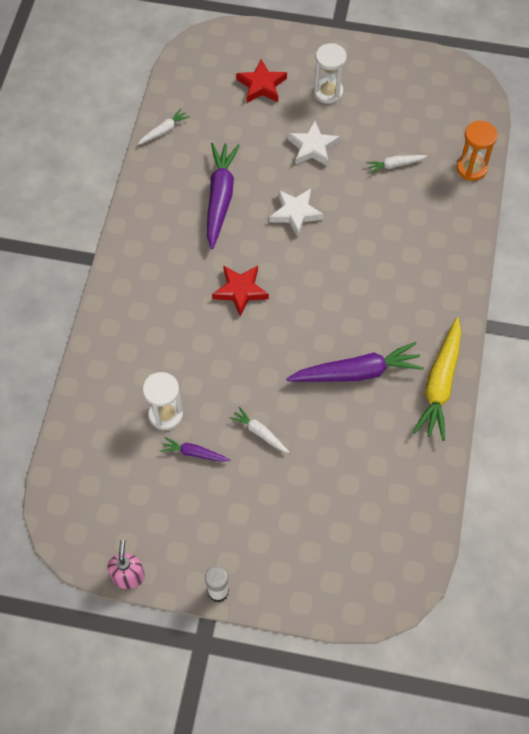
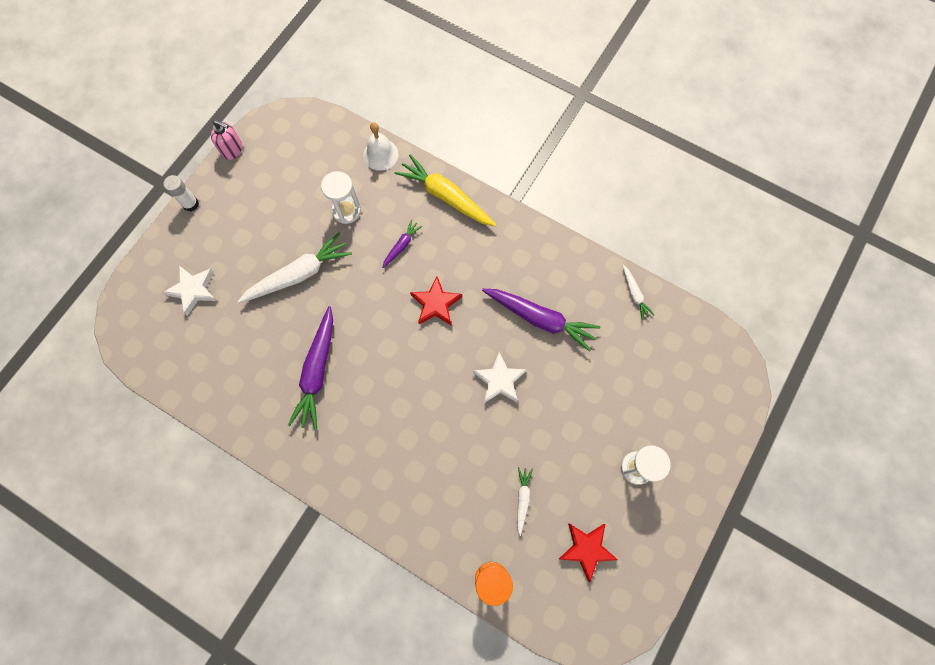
camera: 110 degrees right, 10 degrees up
(81, 405) = (380, 154): none -> white bell
(194, 453) = (304, 221): purple carrot -> purple carrot (401, 246)
(260, 433) = (299, 274): white carrot -> white carrot, size x2.00
(261, 85) = (664, 403): red star -> red star (586, 549)
(312, 147) = (571, 425): white star -> white star (193, 290)
(440, 384) = (274, 438): yellow carrot -> yellow carrot (445, 196)

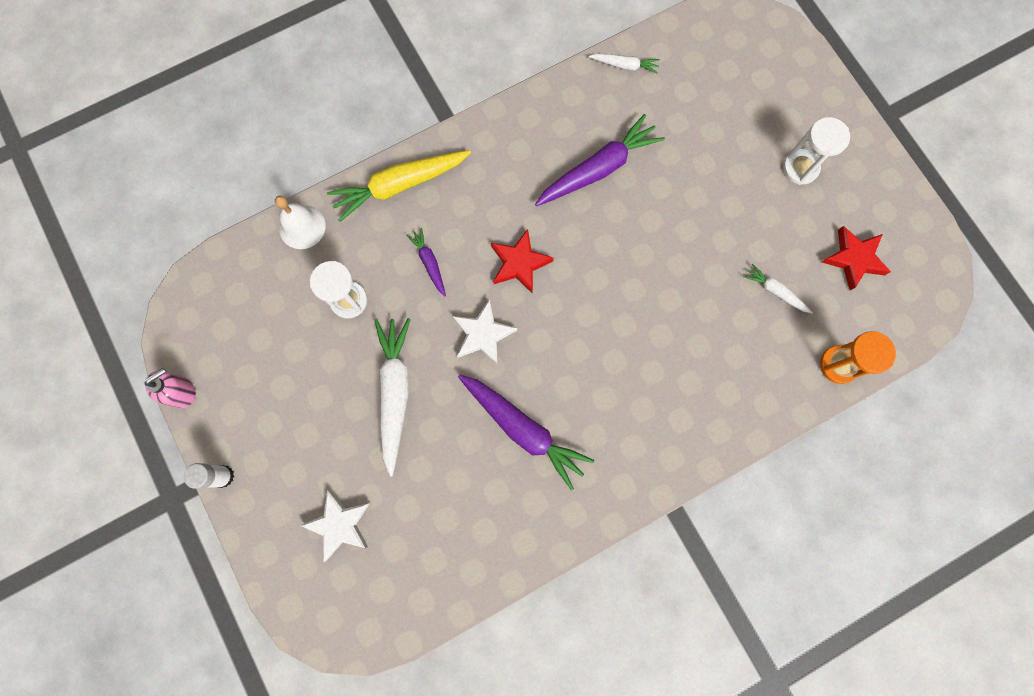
camera: 60 degrees left, 5 degrees up
(499, 380) = (641, 245): white star -> white star (483, 334)

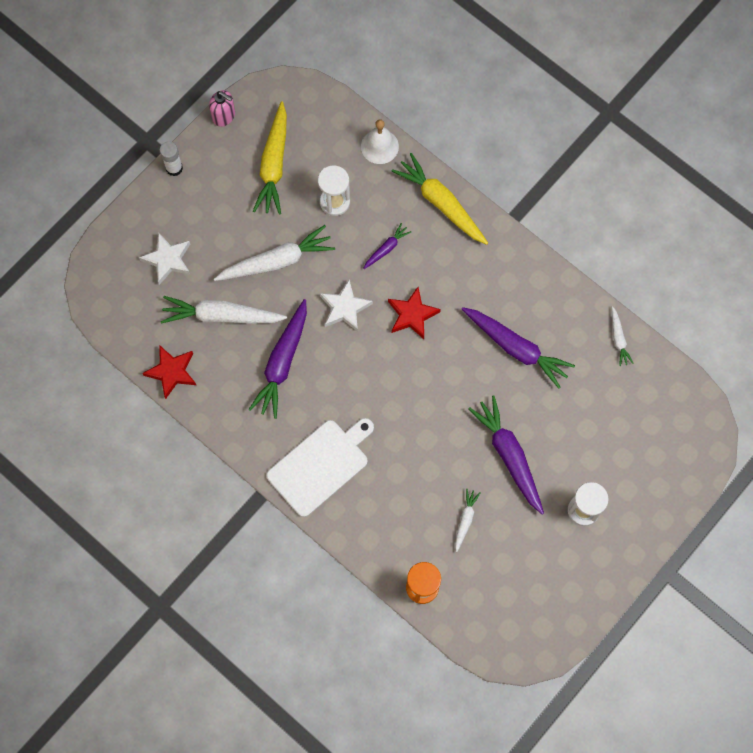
camera: 70 degrees right, 5 degrees down
(272, 354) = (274, 165): none -> yellow carrot
(438, 482) = (221, 316): none -> white carrot
(662, 428) = (320, 465): none -> white cutting board
(717, 220) = (509, 456): none -> purple carrot
(853, 259) = (519, 576): red star -> red star (172, 372)

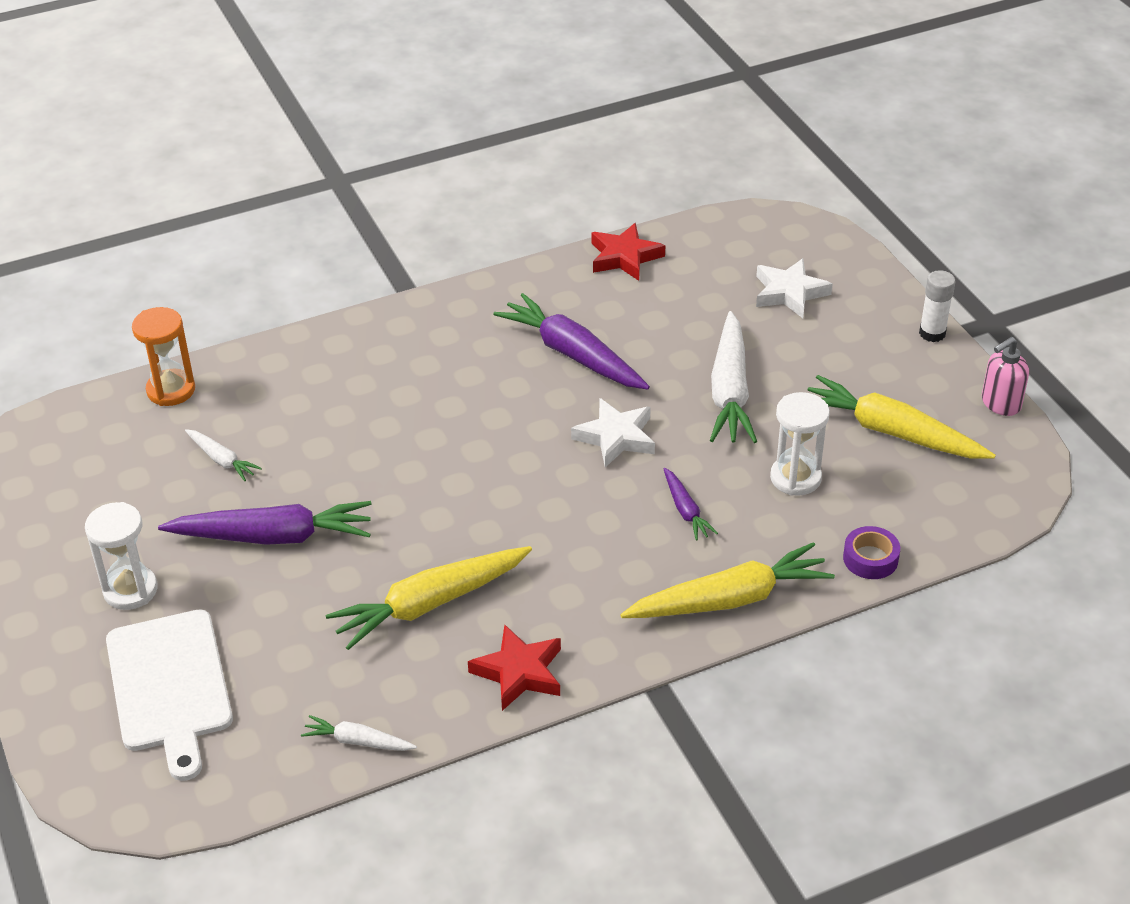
camera: 115 degrees right, 30 degrees down
(221, 316) = (677, 318): white carrot -> none
(320, 465) = (405, 348): white cutting board -> white cutting board (169, 686)
(379, 146) = (870, 559): white bell -> purple tape
(412, 315) = (560, 504): red star -> red star (519, 672)
(516, 348) = (430, 604): purple carrot -> yellow carrot

